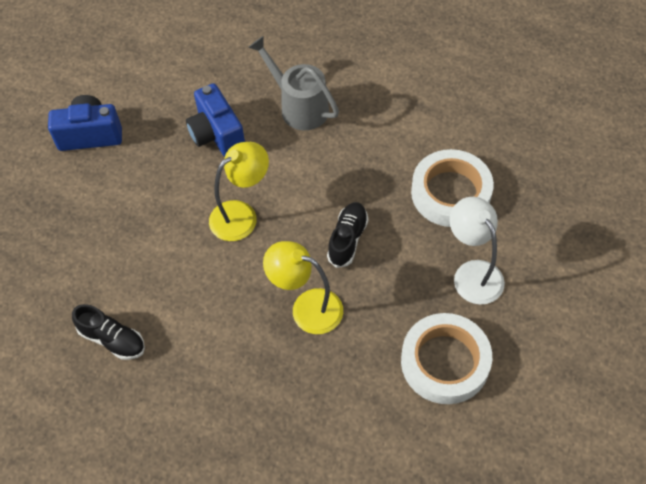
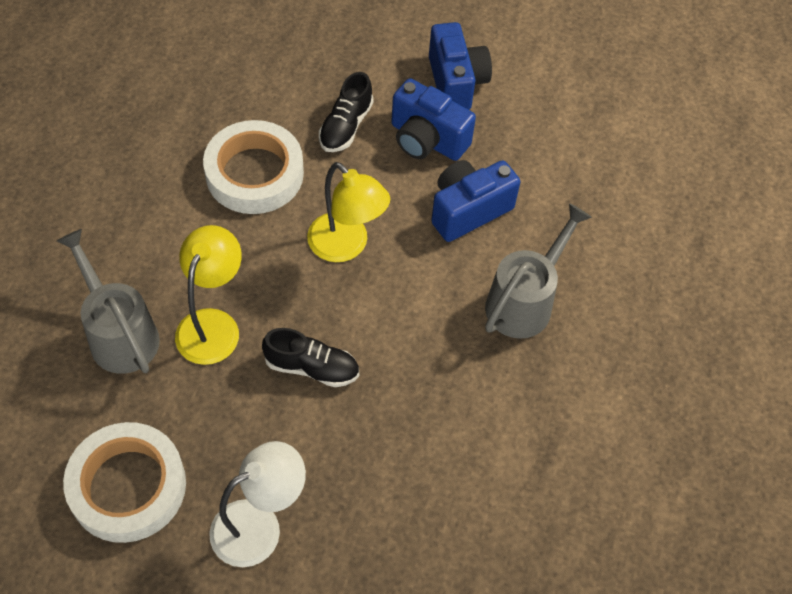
camera: 80 degrees right, 0 degrees up
(112, 339) = (180, 136): black shoe -> black shoe (345, 126)
(145, 157) = (427, 140): none -> blue camera
(311, 377) = (119, 333): none -> grey watering can
(451, 193) = (391, 499): white tape -> white tape (254, 173)

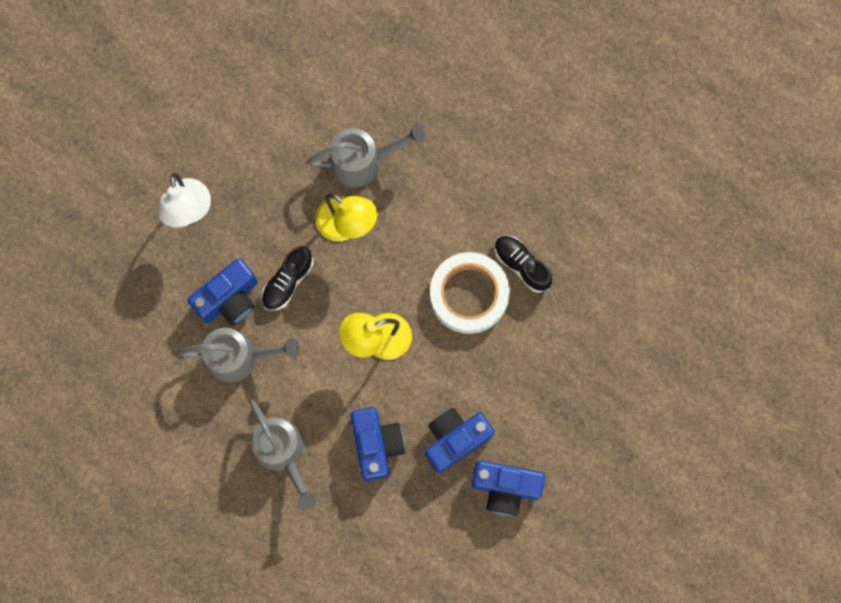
camera: 115 degrees right, 20 degrees up
(128, 486) = (248, 139): white tape -> none
(345, 126) = (491, 380): black shoe -> black shoe (521, 265)
(362, 429) = (229, 299): none -> blue camera
(431, 388) = (240, 357): none -> grey watering can

